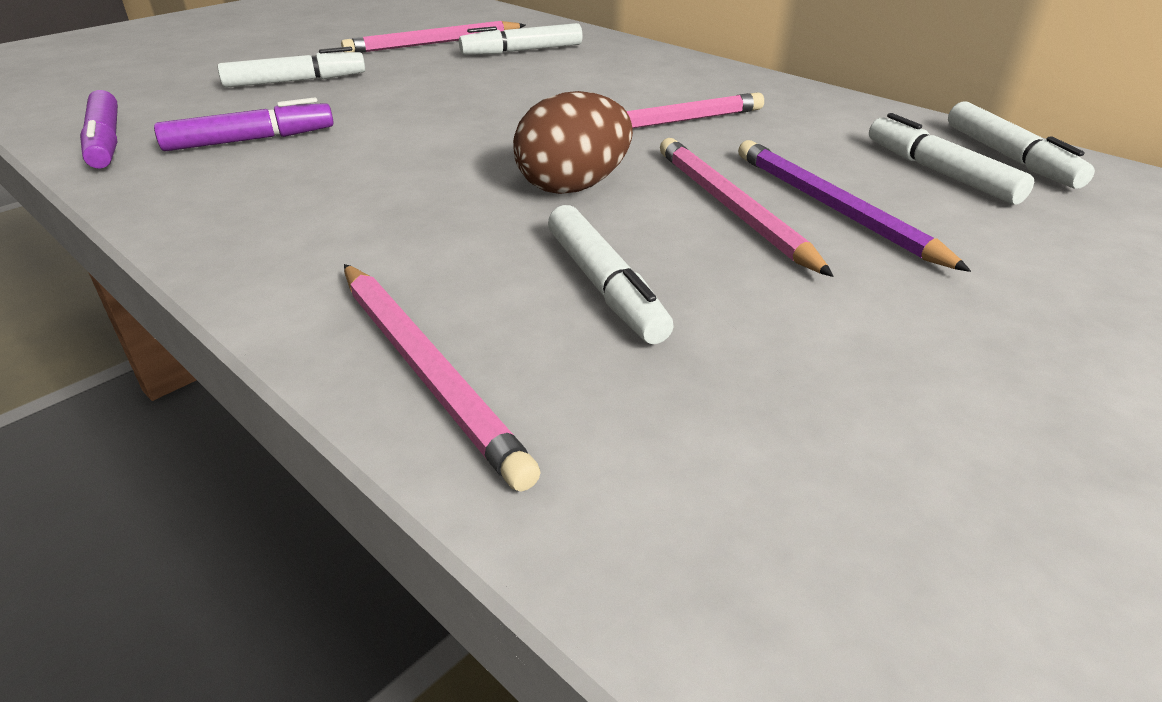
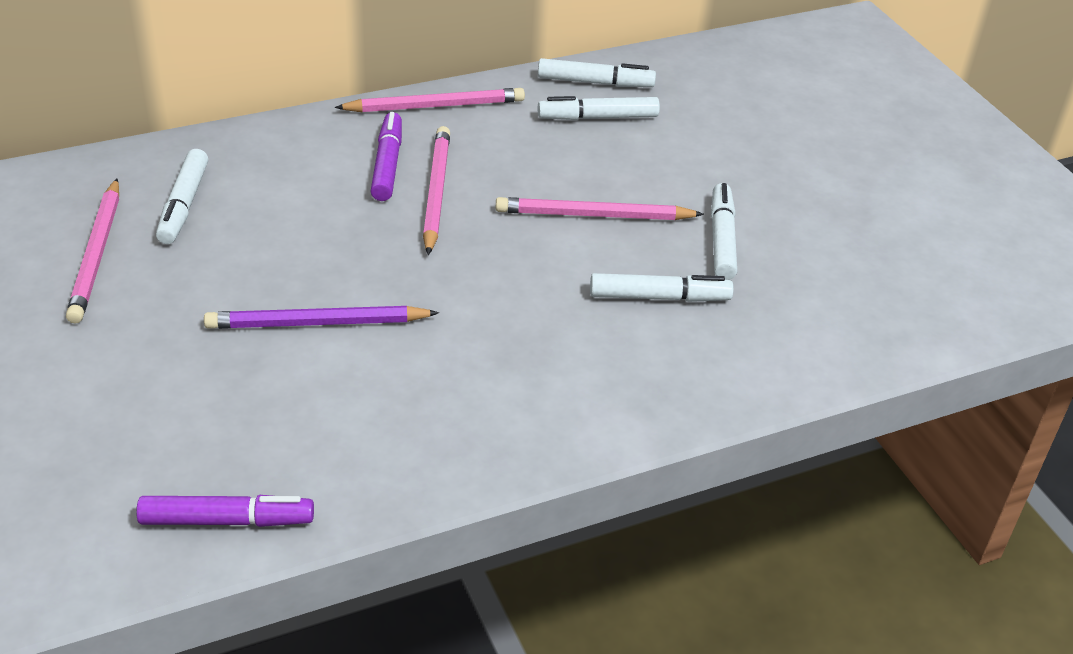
camera: 70 degrees left, 5 degrees up
(250, 140) = (299, 421): purple marker -> purple marker (387, 164)
(296, 81) = (143, 372): white marker -> white marker (721, 239)
(426, 370) = (709, 385): pink pencil -> pink pencil (435, 106)
(573, 186) = (519, 268): brown egg -> none
(833, 208) = (618, 178): purple pencil -> purple pencil (317, 323)

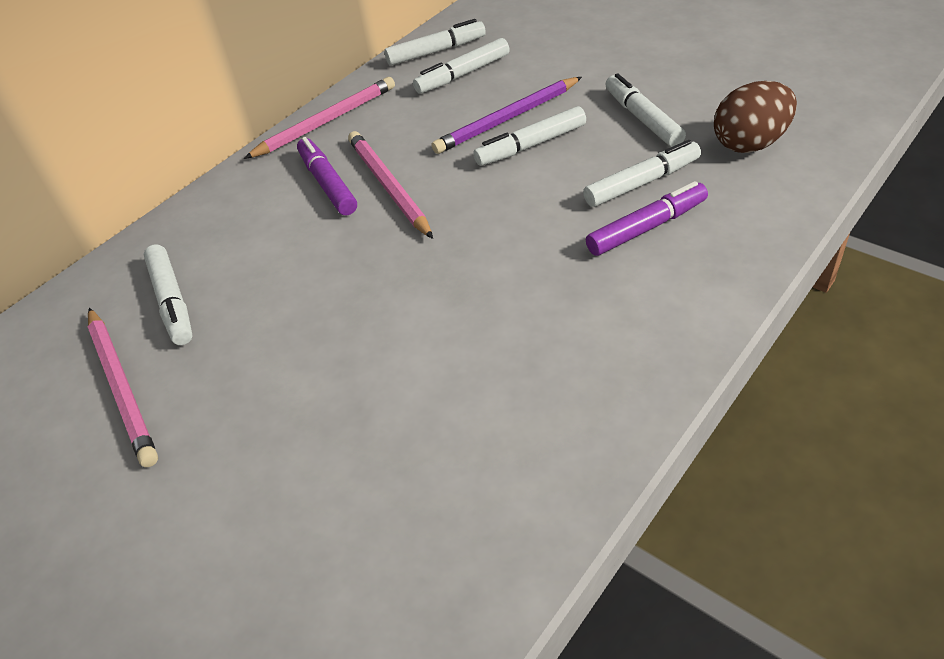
camera: 20 degrees left, 5 degrees up
(227, 520) = (469, 581): purple marker -> purple marker (646, 227)
(317, 323) = (386, 344): purple pencil -> purple pencil (507, 119)
(594, 215) = (531, 145): pink pencil -> white marker
(797, 311) = (750, 144): none -> brown egg

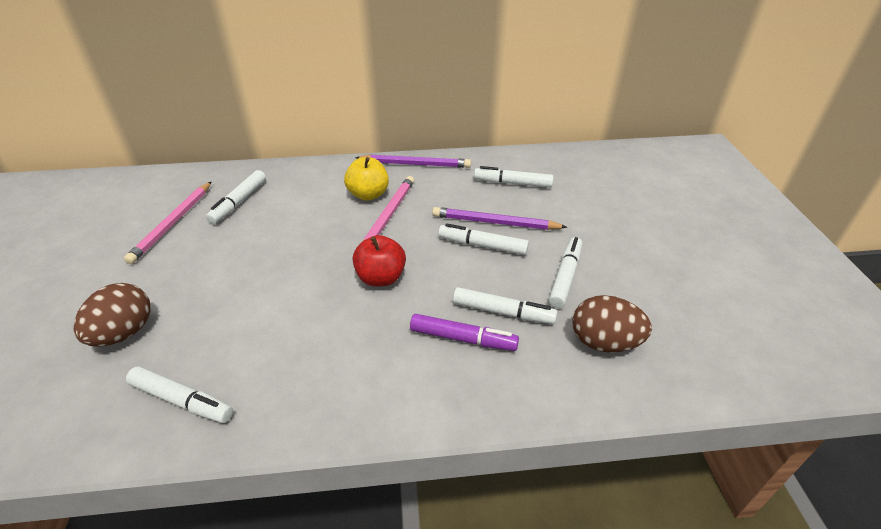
camera: 40 degrees right, 5 degrees down
(296, 519) = (124, 333): none -> brown egg
(326, 122) = (415, 164): pink pencil -> purple pencil
(327, 184) = (368, 194): purple marker -> yellow apple
(436, 51) = (520, 162): white marker -> white marker (182, 400)
(486, 242) = (381, 278): none -> red apple

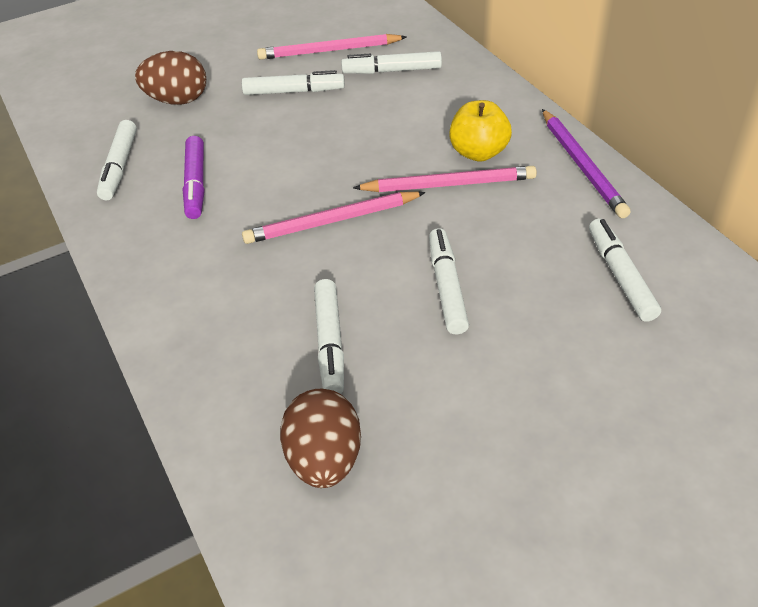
camera: 70 degrees right, 5 degrees up
(381, 278) = (332, 221): red apple -> pink pencil
(463, 338) = (269, 320): purple marker -> purple marker (196, 184)
(495, 222) = (506, 284): purple pencil -> none
(565, 276) = (434, 389): white marker -> white marker (294, 91)

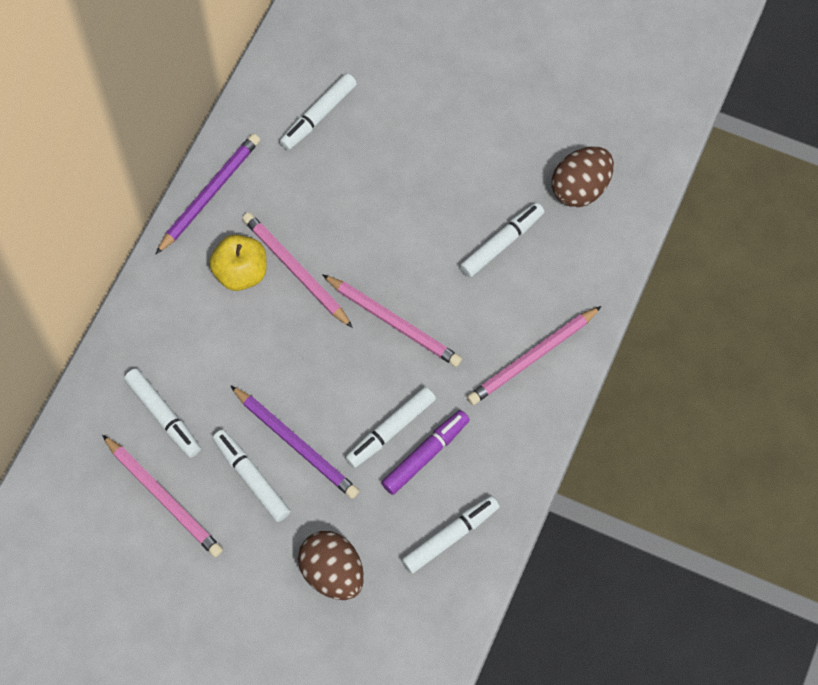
camera: 130 degrees left, 20 degrees up
(190, 297) = (532, 357): none -> pink pencil
(293, 122) = (295, 444): none -> purple pencil
(446, 287) = (403, 208): white marker -> white marker (390, 430)

